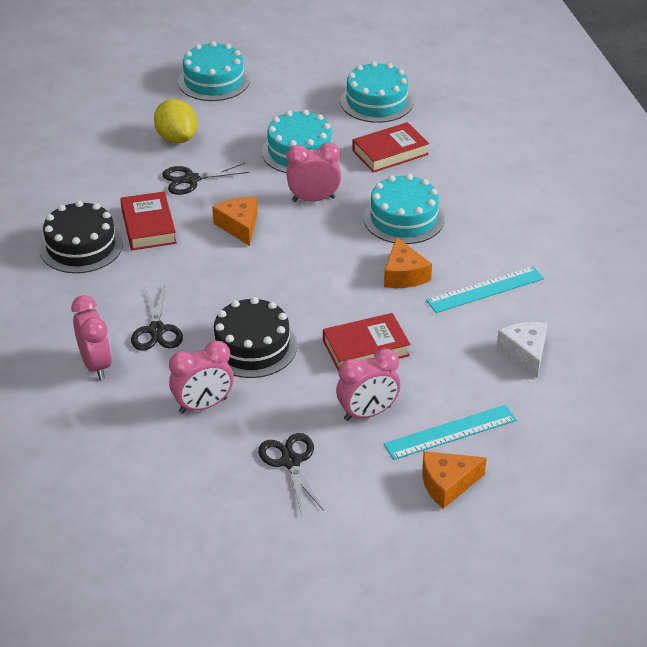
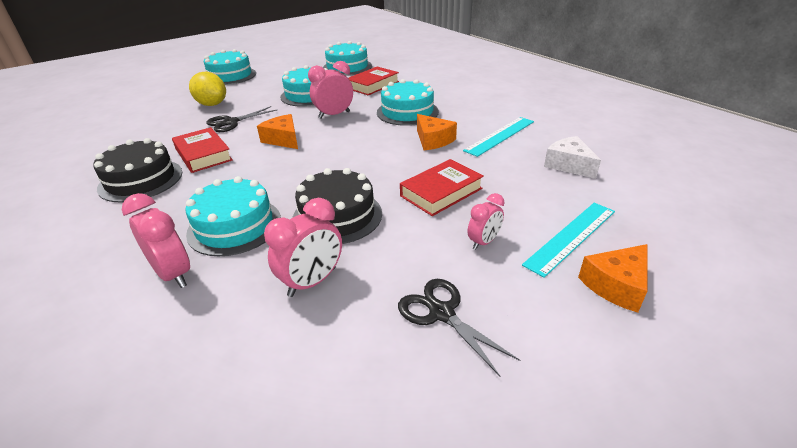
camera: 20 degrees left, 5 degrees down
(156, 330) = (235, 226): black scissors -> turquoise cake
(367, 413) = (483, 242): pink clock -> pink clock, size x0.63

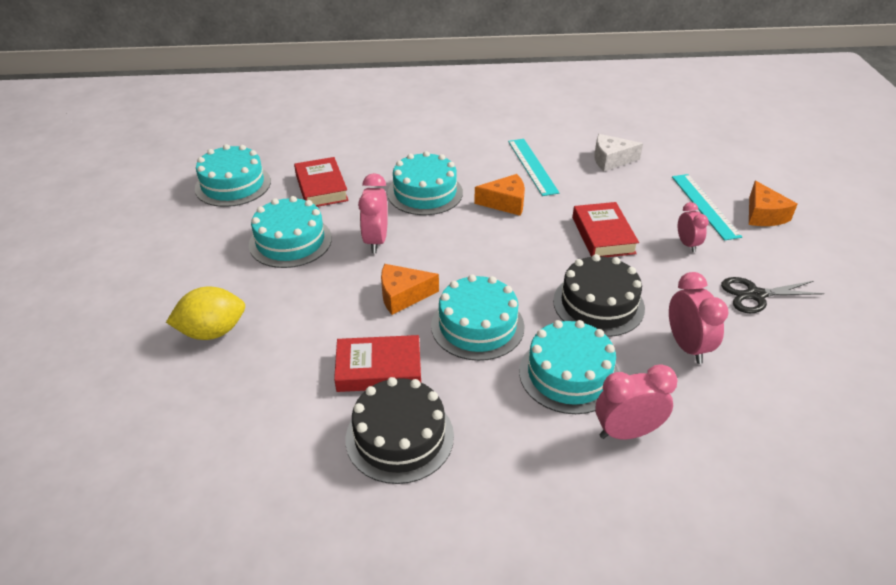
camera: 60 degrees left, 5 degrees up
(230, 76) = (112, 291): turquoise cake -> turquoise cake (477, 326)
(231, 122) = (302, 326): black scissors -> none

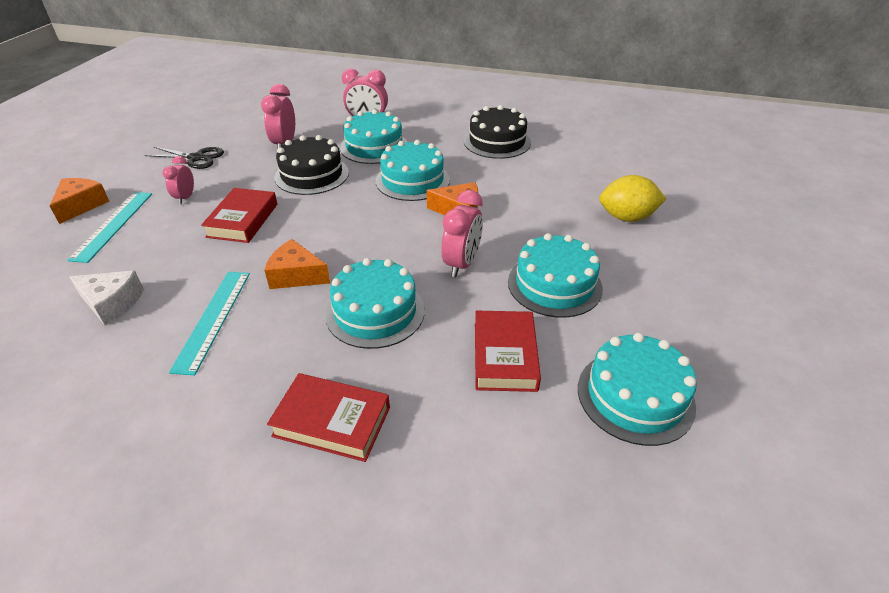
camera: 160 degrees left, 0 degrees up
(379, 369) = (497, 171): red book -> red book (332, 421)

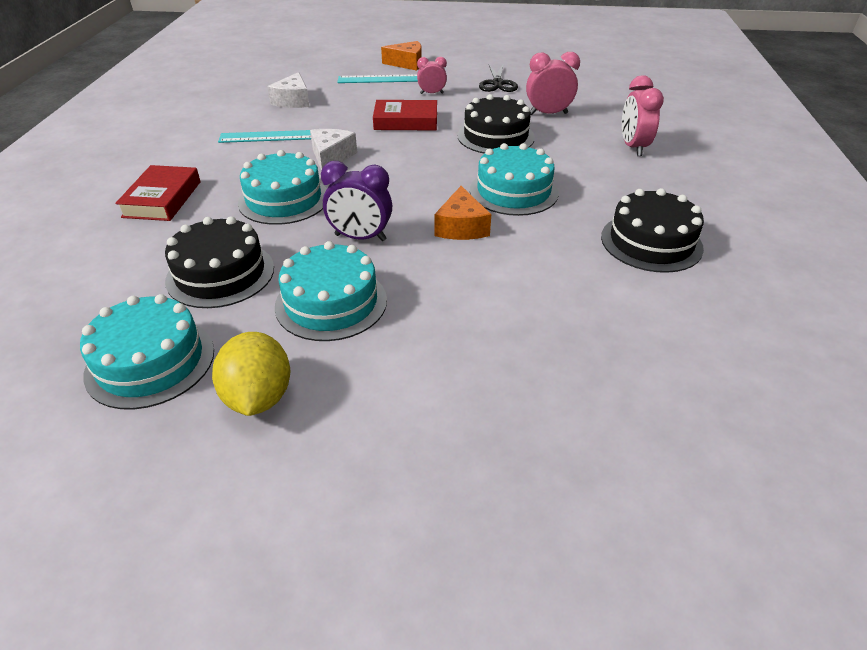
camera: 80 degrees right, 0 degrees up
(296, 275) = (331, 157): orange cheese -> white cheese
(374, 147) = (576, 159): turquoise cake -> none
(462, 264) = (360, 238): pink clock -> purple clock
(505, 355) = (220, 274): red book -> black cake
(626, 217) = (496, 370): yellow lemon -> yellow lemon (258, 397)

